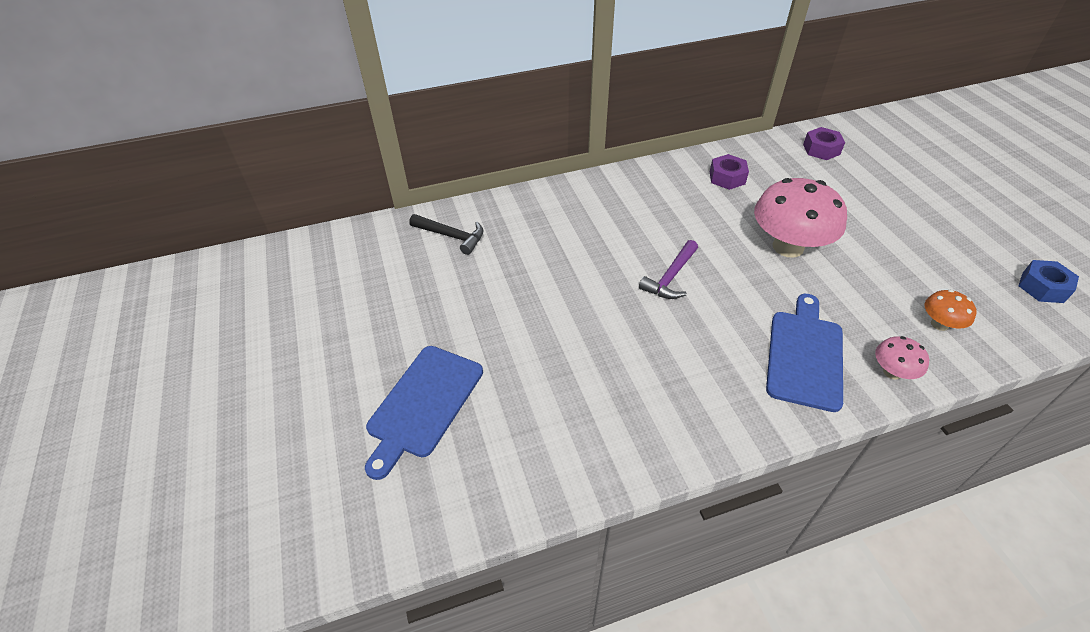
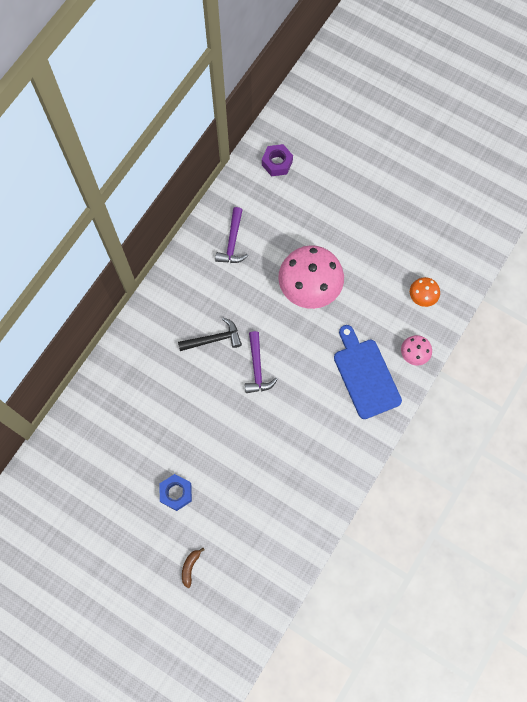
camera: 40 degrees left, 25 degrees up
(423, 404) = (190, 567): blue cutting board -> brown banana
(451, 236) = (92, 436): black hammer -> black hammer (214, 339)
(727, 178) = (232, 242): purple nut -> purple hammer
(1042, 287) = (463, 222): blue nut -> blue nut (176, 493)

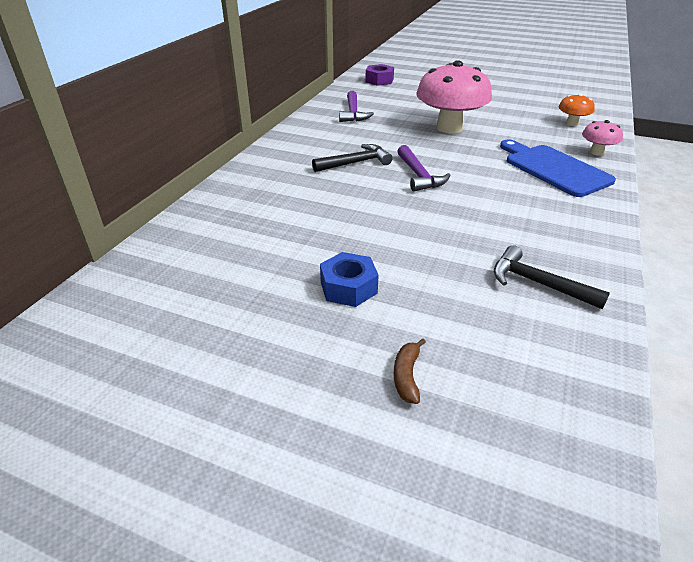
camera: 10 degrees left, 35 degrees down
(288, 509) = (538, 283): none -> black hammer

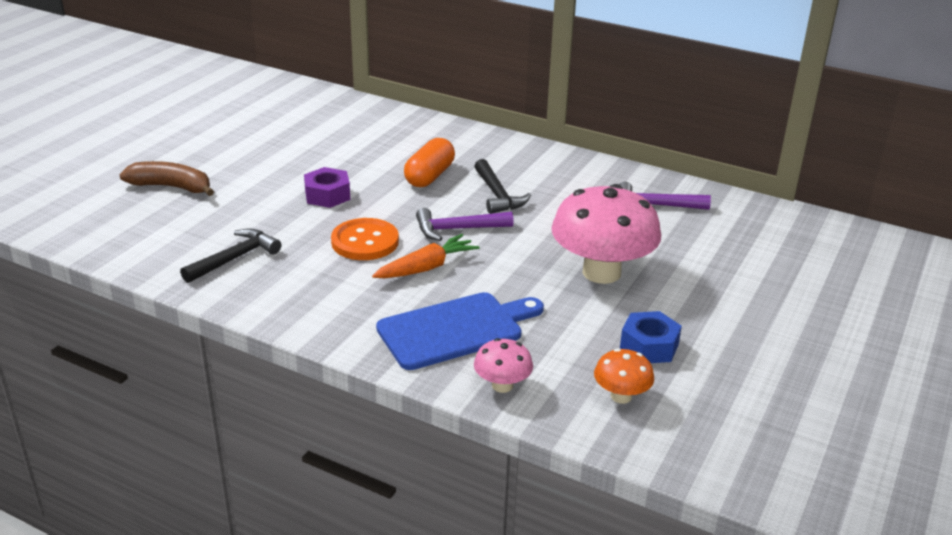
camera: 95 degrees right, 5 degrees down
(329, 193) = (429, 176): none -> orange capsule
(348, 287) = (275, 175): blue nut -> blue nut (649, 346)
(379, 80) = (810, 239): purple nut -> purple nut (327, 195)
(407, 376) = (171, 187): brown banana -> brown banana, size x1.80
(462, 214) = (365, 242): none -> orange button
(484, 184) = (426, 268): none -> orange carrot

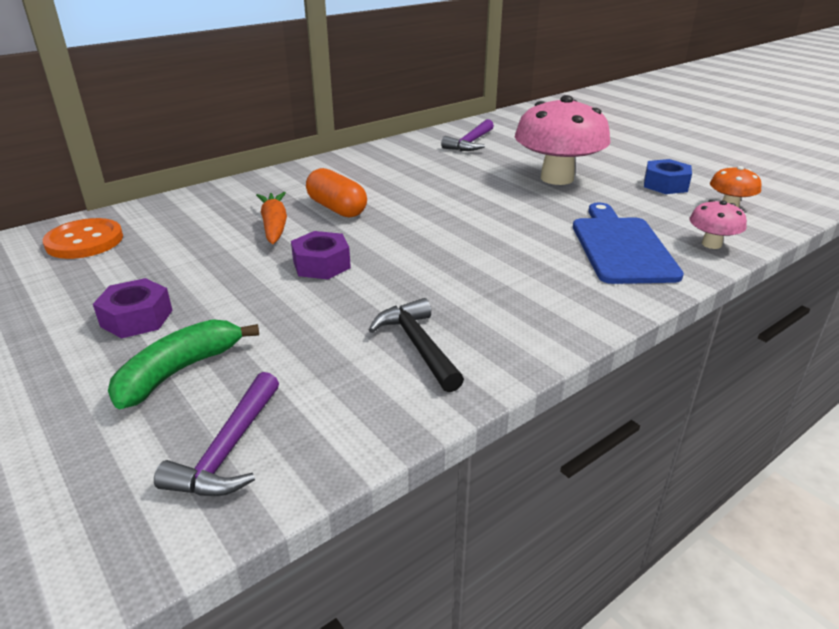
camera: 65 degrees left, 0 degrees up
(171, 187) = (179, 371): brown banana -> green banana
(221, 155) = (137, 318): none -> purple nut
(365, 242) = (439, 261): orange button -> orange button (84, 241)
(426, 268) = (509, 240): orange carrot -> orange carrot (274, 226)
(457, 229) = (449, 215): purple hammer -> purple hammer (228, 450)
(497, 195) = (402, 188): black hammer -> none

